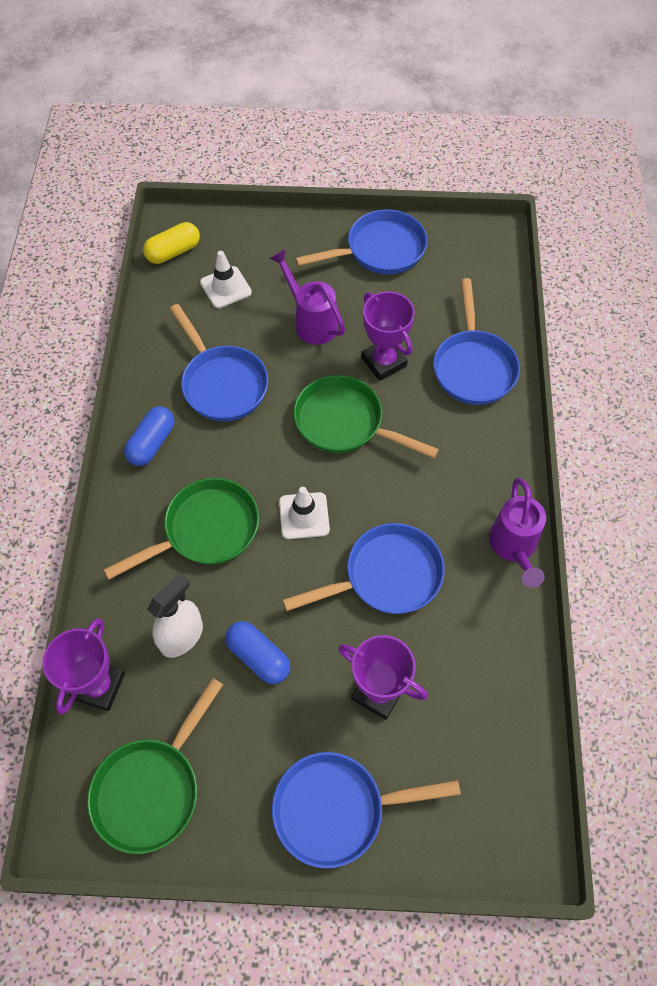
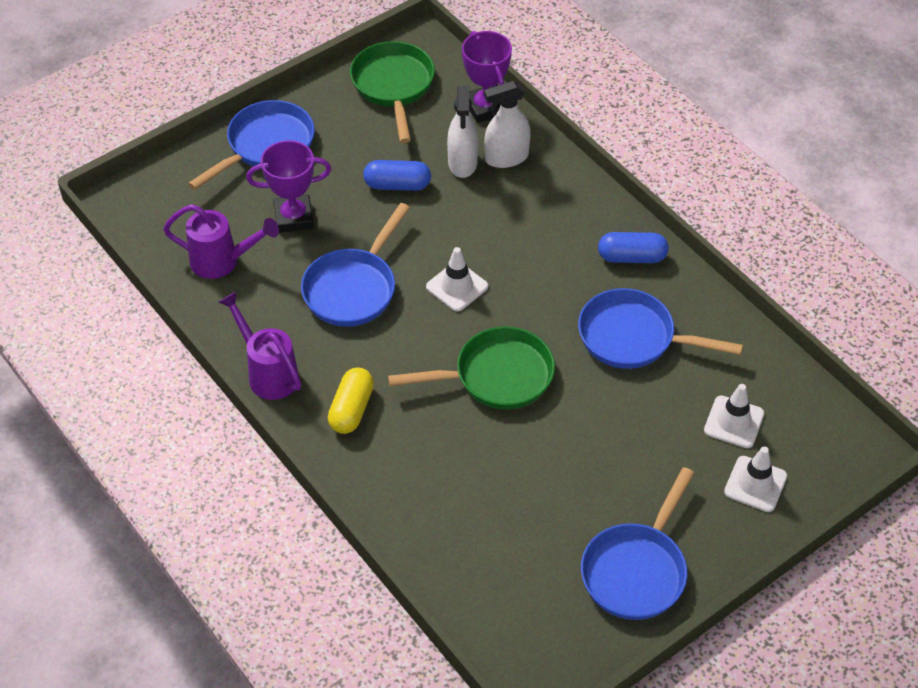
camera: 140 degrees right, 10 degrees down
(141, 612) = (506, 158): none -> white spray bottle
(152, 443) = (631, 257): blue capsule -> blue capsule turned 75 degrees counterclockwise
(173, 252) = (823, 421): yellow capsule -> yellow capsule (351, 409)
(205, 530) = (520, 230): green pan -> none
(257, 247) = (755, 484): none -> white traffic cone
(311, 321) = (621, 445): purple watering can -> purple watering can (223, 261)
(383, 362) = (516, 453): purple trophy -> none
(473, 366) = (430, 507): blue pan -> none

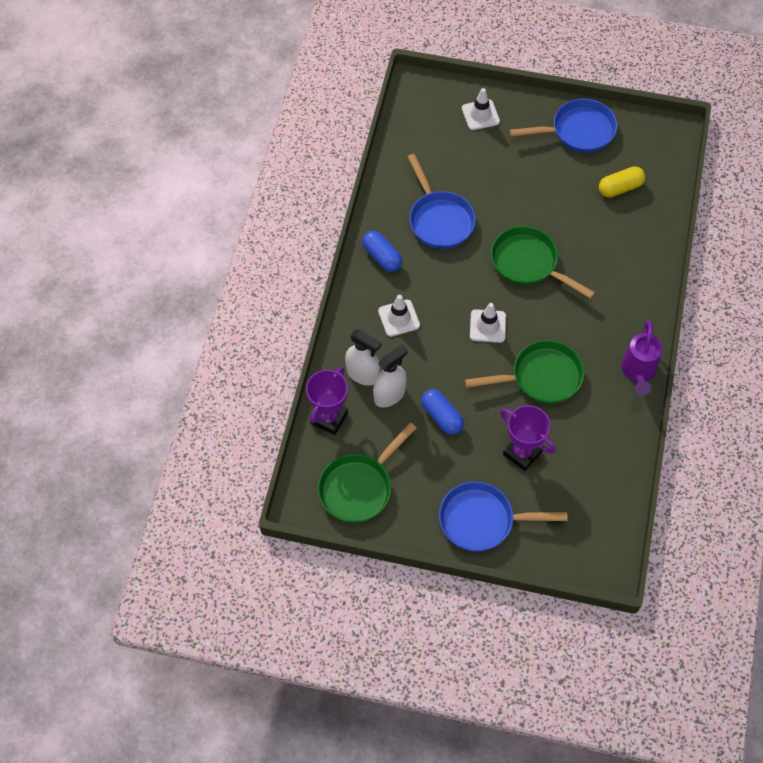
camera: 130 degrees left, 10 degrees up
(223, 261) = (592, 463): purple watering can -> none
(351, 409) = (618, 313): yellow capsule -> yellow capsule (620, 188)
(353, 288) = (541, 377): blue pan -> green pan
(734, 422) = (451, 144): white traffic cone -> white traffic cone (399, 318)

